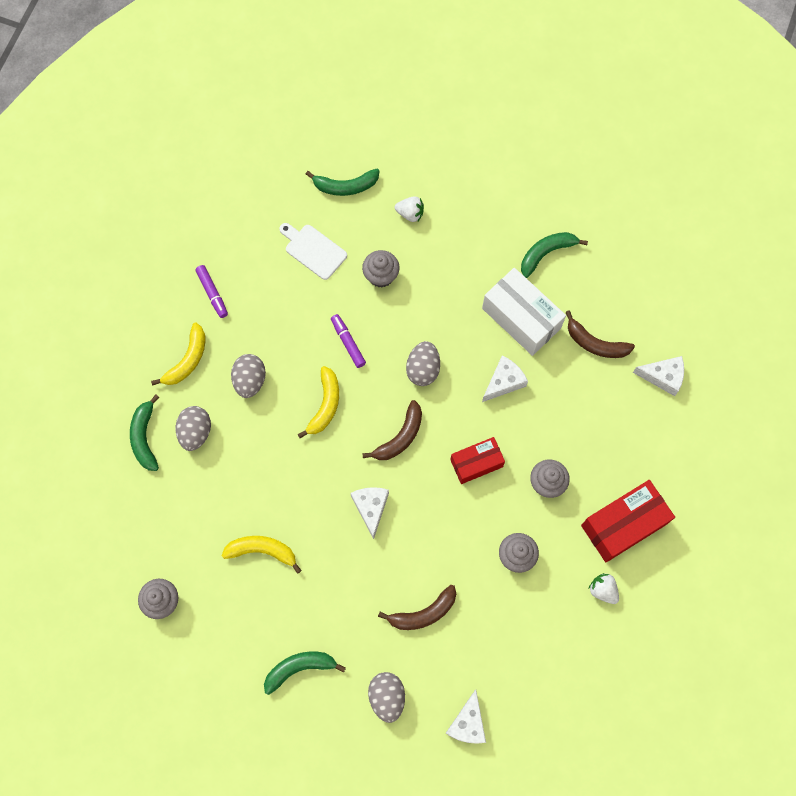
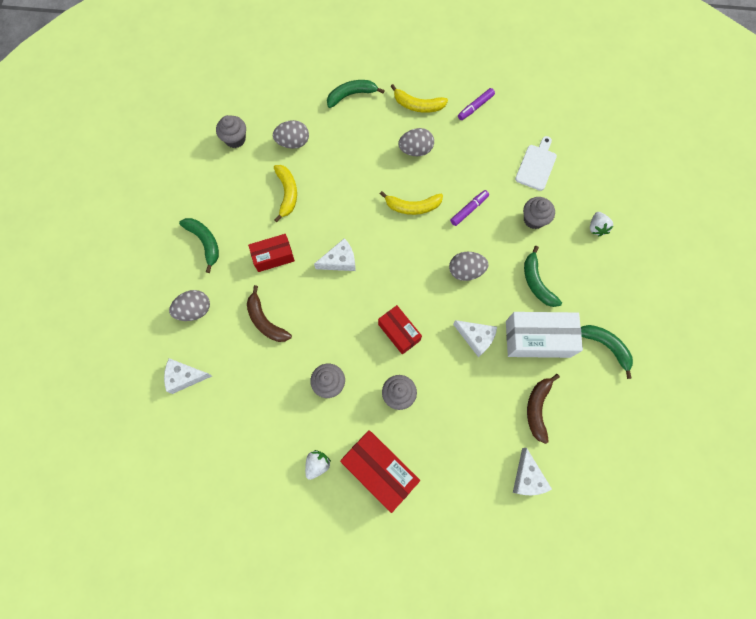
camera: 75 degrees right, 0 degrees up
(195, 432) = (364, 125): grey egg -> grey egg (293, 142)
(343, 586) = (273, 256): none -> red box
(345, 186) = (600, 174): green banana -> green banana (536, 282)
(400, 437) = (403, 268): brown banana -> none
(521, 318) = (537, 339): white box -> white box turned 60 degrees clockwise

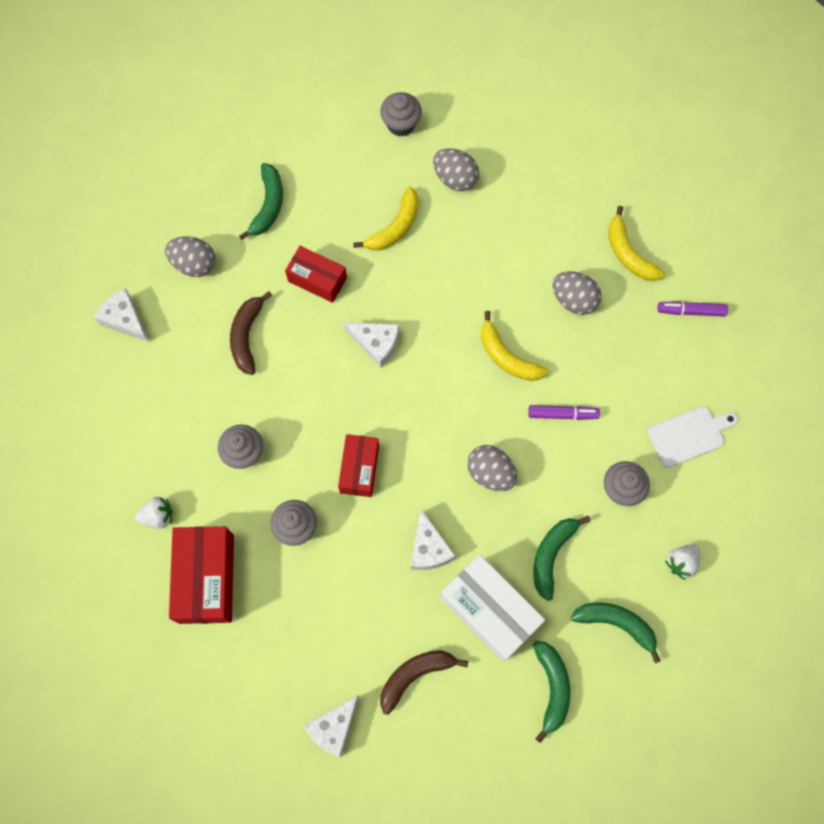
camera: 45 degrees right, 0 degrees up
(351, 95) = (568, 179): green banana -> green banana (616, 624)

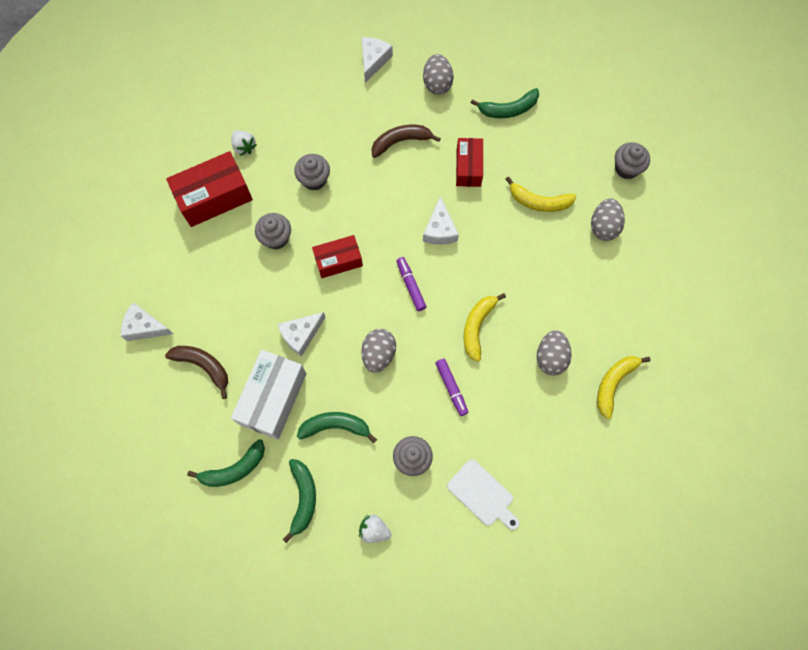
camera: 65 degrees right, 0 degrees up
(691, 311) = (590, 454): purple marker -> purple marker (411, 285)

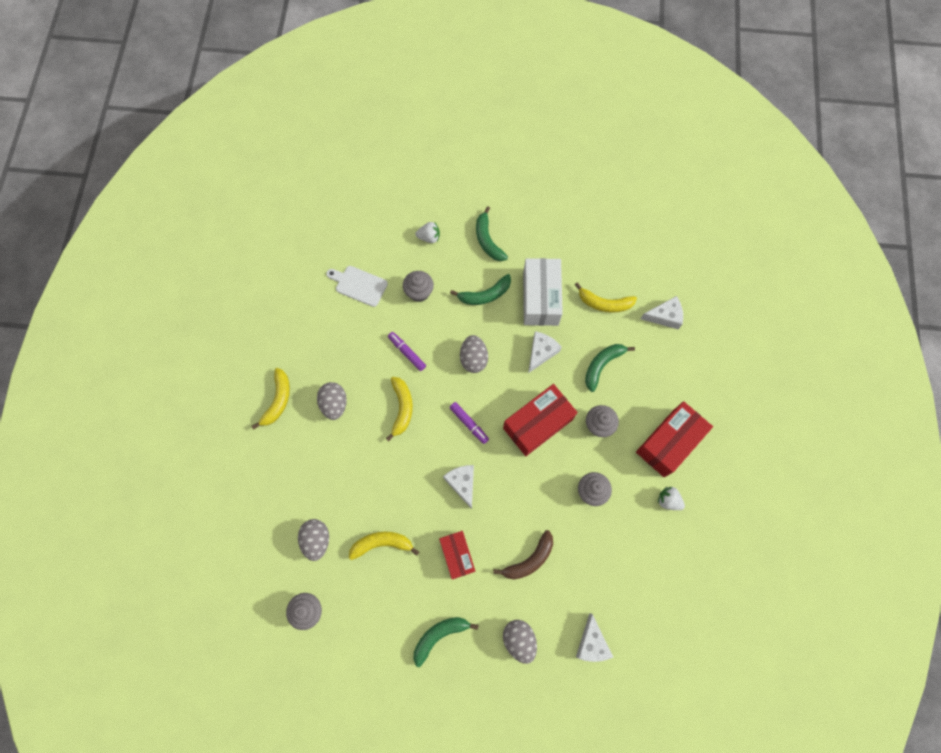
camera: 160 degrees right, 0 degrees up
(203, 366) = (604, 303): brown banana -> yellow banana
(234, 469) = (545, 242): green banana -> green banana (602, 365)
(338, 261) = (538, 424): red box -> red box, size x1.59

